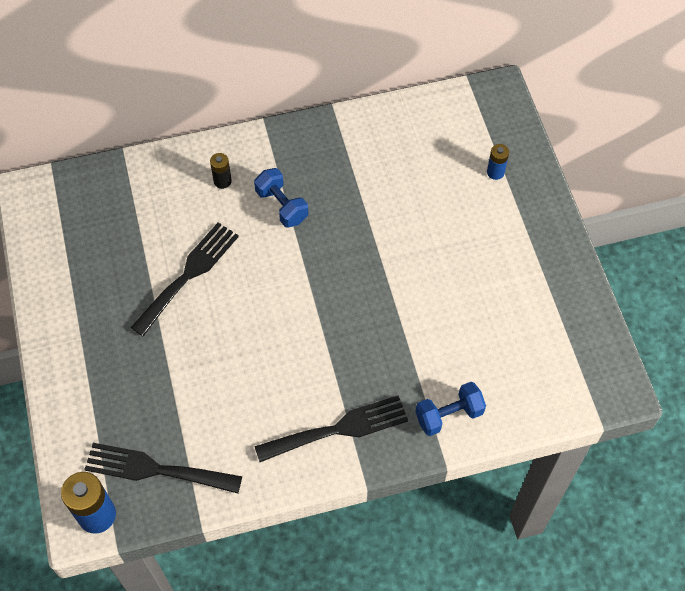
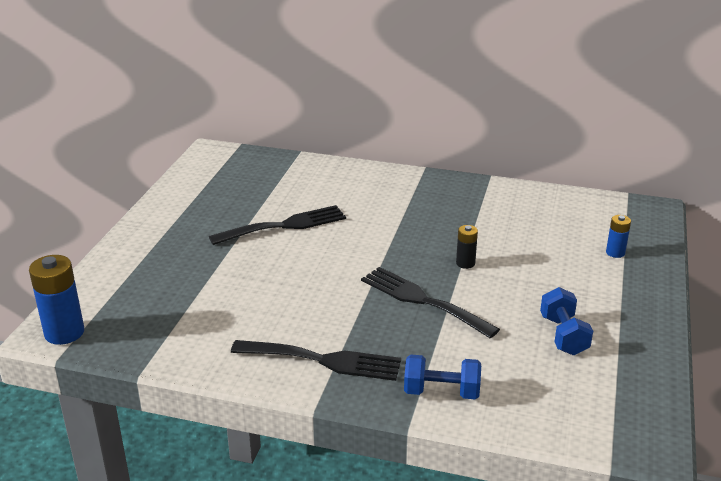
camera: 30 degrees right, 30 degrees down
(155, 469) = (140, 324): black fork -> black fork (422, 300)
(222, 181) = (361, 187): black battery -> black battery (465, 263)
(282, 206) = (398, 214): blue dumbbell -> blue dumbbell (563, 335)

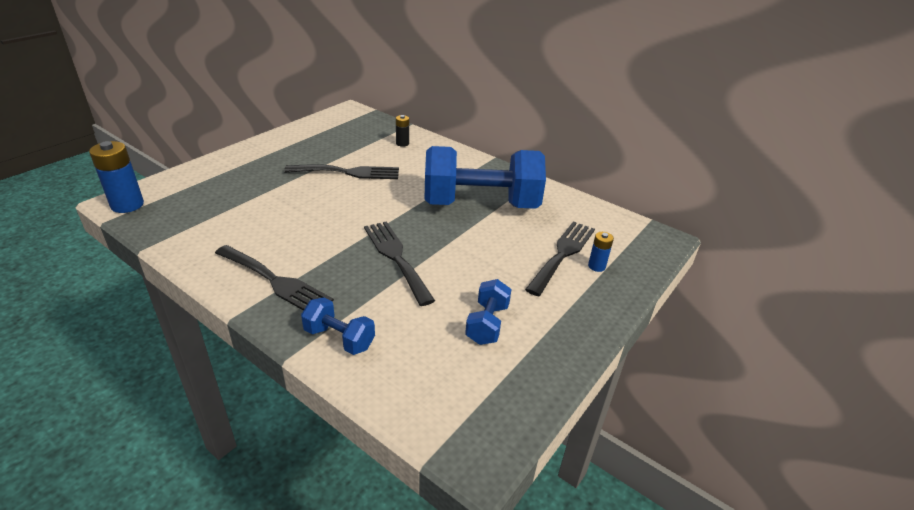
camera: 20 degrees right, 5 degrees up
(456, 222) = (480, 204): none -> blue dumbbell
(465, 263) = (458, 238): black battery -> black battery (402, 143)
(576, 250) = (562, 254): none -> black fork

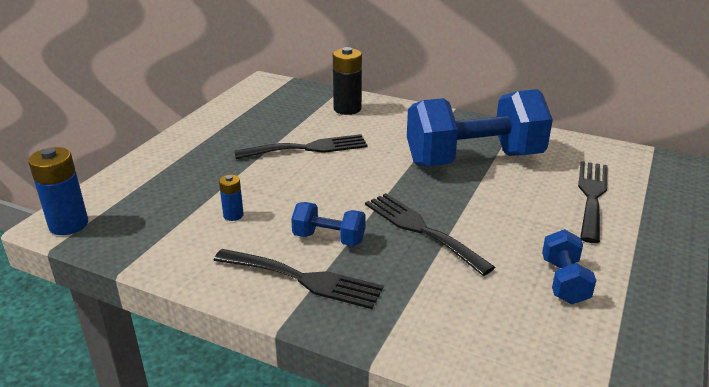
camera: 10 degrees left, 5 degrees down
(339, 338) = (417, 327): blue dumbbell -> blue dumbbell (329, 238)
(402, 143) = (347, 109): black battery -> black battery, size x1.84
(596, 266) = (633, 202): blue battery -> blue battery (233, 215)

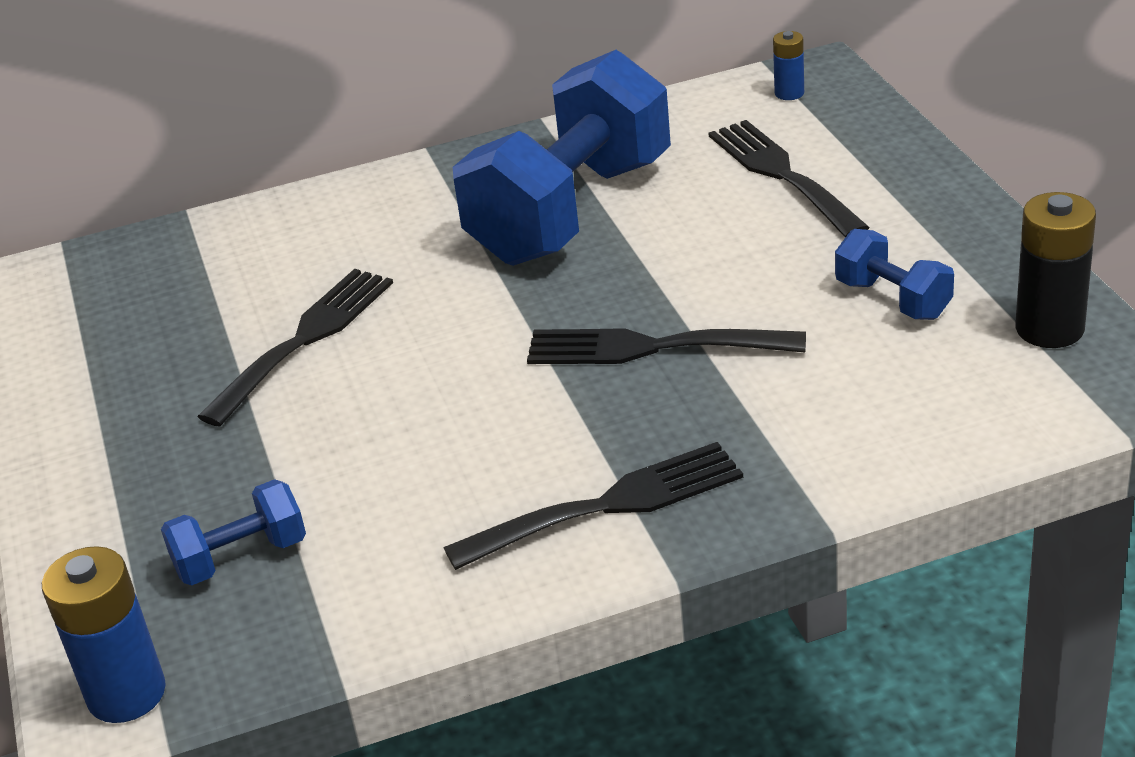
camera: 40 degrees left, 5 degrees up
(233, 215) = (368, 501): blue battery -> blue battery (789, 93)
(329, 238) = (555, 437): blue dumbbell -> blue dumbbell (241, 557)
(347, 109) = (258, 242): black battery -> black battery (1049, 329)

